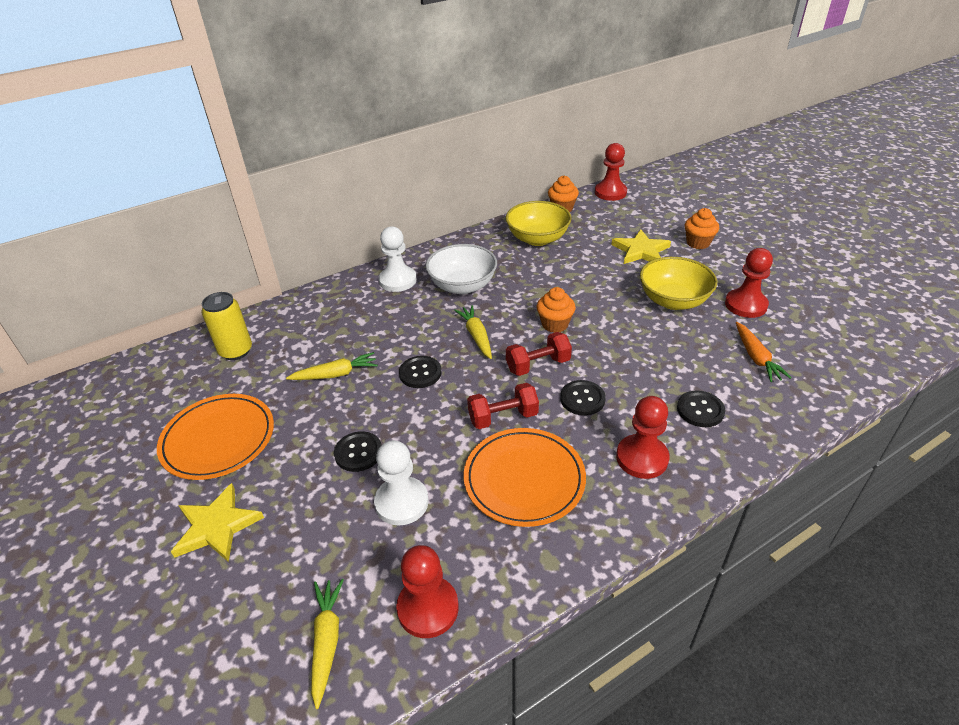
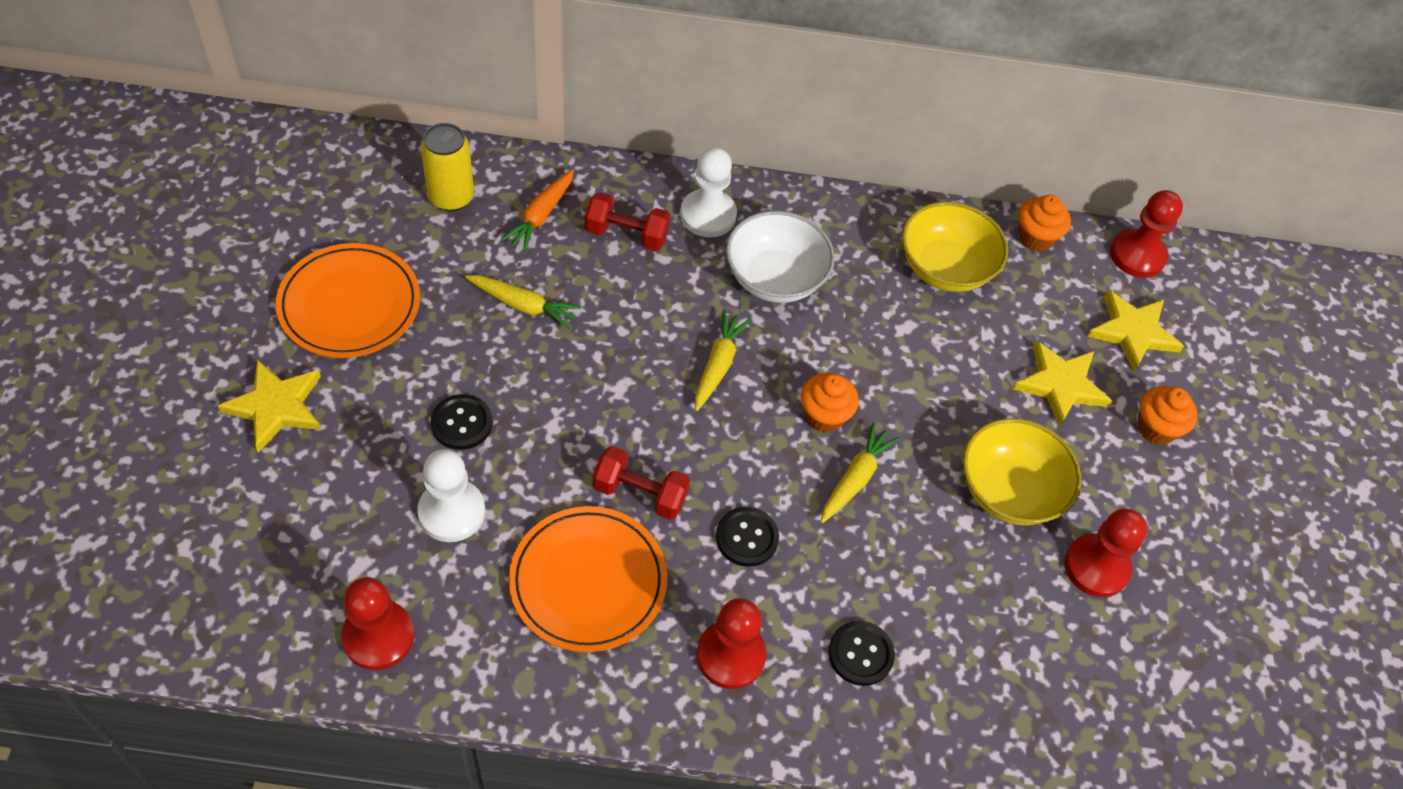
camera: 30 degrees right, 15 degrees up
(327, 641) = (274, 596): yellow carrot -> yellow carrot (855, 479)
(420, 373) = (609, 370): black button -> none
(538, 365) = (745, 457): red dumbbell -> red dumbbell (626, 234)
(643, 217) = (1133, 332): none -> yellow star
(756, 357) = (1012, 645): orange carrot -> orange carrot (541, 216)

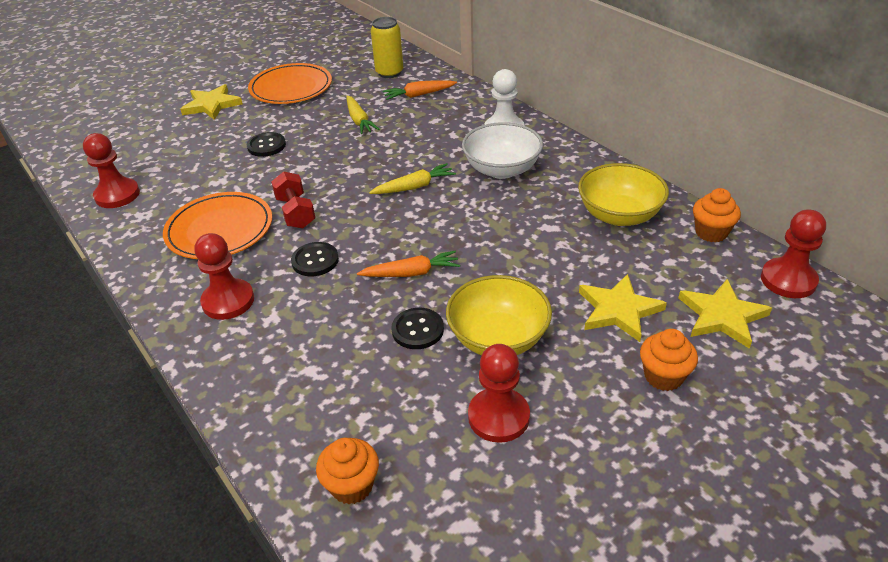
camera: 55 degrees right, 15 degrees down
(451, 512) = (212, 172): white pawn -> none
(626, 234) = (449, 118): red dumbbell -> none
(824, 416) = (438, 237): orange cupcake -> orange cupcake (352, 486)
(855, 479) = (411, 273): yellow carrot -> orange carrot
(860, 654) = (288, 349): black button -> black button (417, 330)

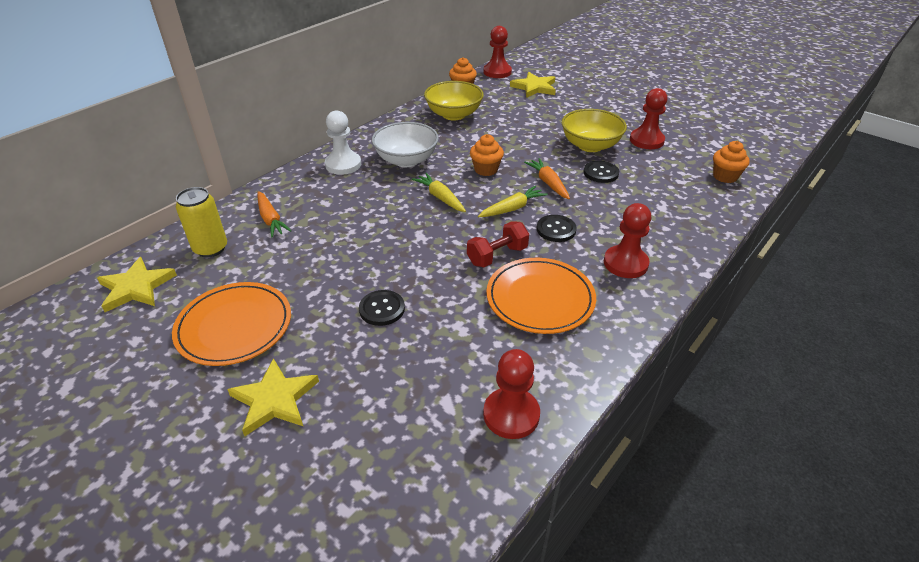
camera: 105 degrees left, 0 degrees up
(359, 120) = (325, 250): yellow carrot -> yellow carrot (512, 208)
(618, 310) = (545, 112): yellow star -> yellow star (136, 287)
(663, 376) = (587, 101): orange cupcake -> orange cupcake (486, 170)

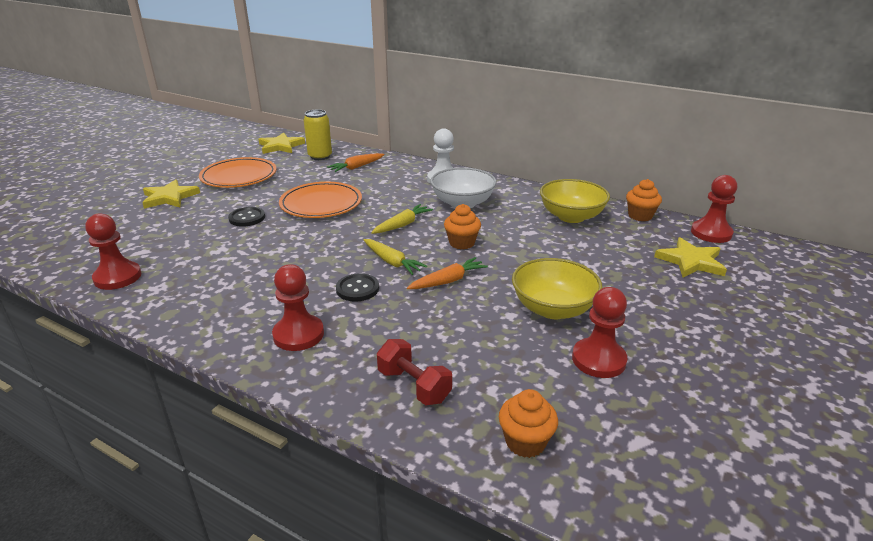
camera: 80 degrees right, 10 degrees down
(497, 256) = (312, 259): red dumbbell -> red dumbbell (414, 386)
(540, 298) = (248, 284): orange plate -> orange plate (321, 204)
(600, 173) = (485, 317): black button -> none

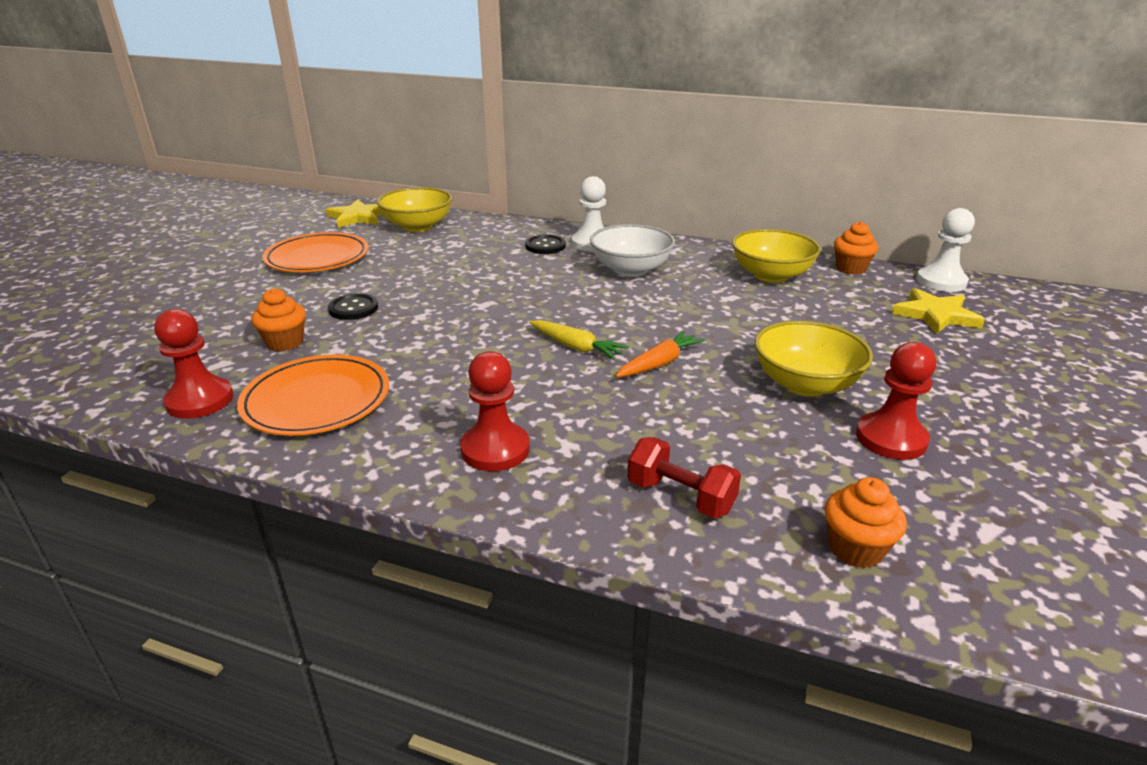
camera: 10 degrees left, 0 degrees up
(169, 197) = (230, 291): yellow star -> none
(320, 156) = (418, 226): yellow can -> yellow bowl
(321, 204) = (447, 283): orange plate -> orange plate (316, 400)
(356, 167) = (473, 236): orange carrot -> none
(357, 289) = (547, 384): black button -> black button (545, 246)
(402, 225) = (567, 301): yellow carrot -> none
(462, 243) = (653, 317): orange cupcake -> orange cupcake (285, 343)
(711, 233) = (941, 281): red pawn -> white pawn

